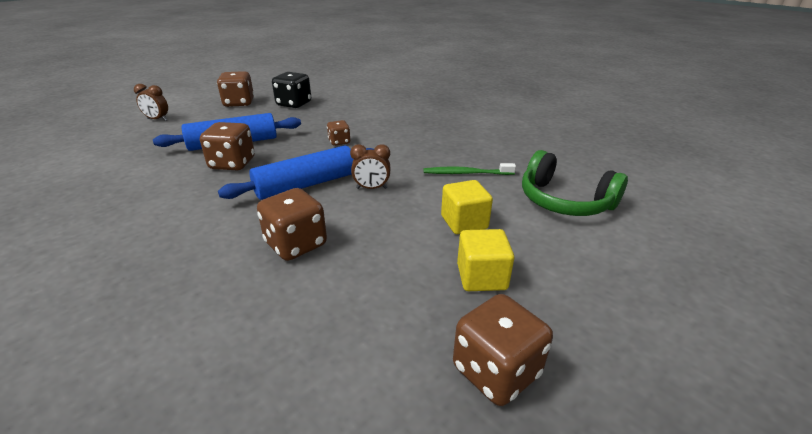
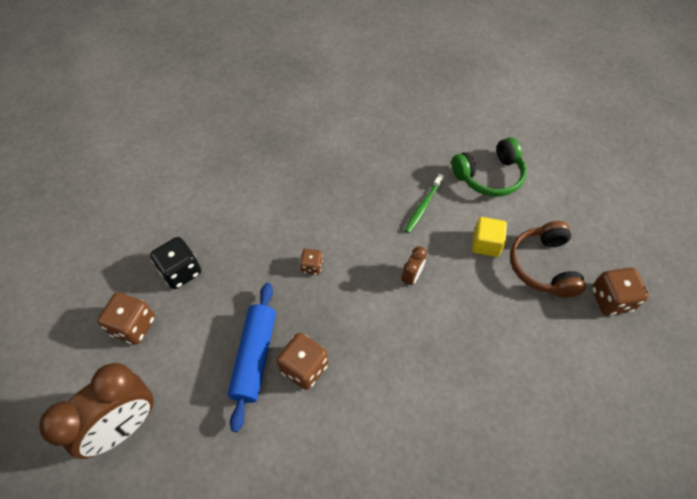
camera: 60 degrees left, 25 degrees up
(157, 119) = (124, 426): brown clock -> brown clock, size x2.25
(296, 244) = (464, 354): brown dice -> none
(306, 184) = (380, 320): blue rolling pin -> none
(481, 277) = (543, 266): yellow cube -> brown headphones

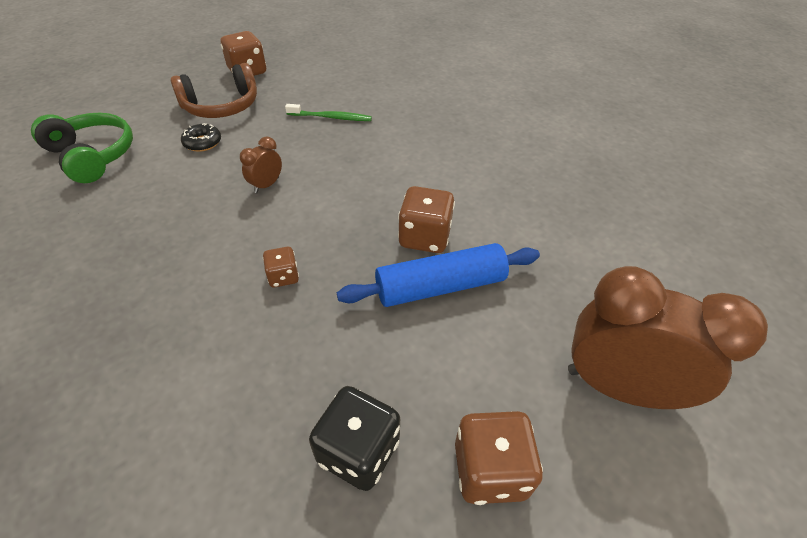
camera: 115 degrees left, 10 degrees down
(411, 277) = (266, 185): brown clock -> brown clock turned 60 degrees counterclockwise
(423, 207) = (153, 199): green toothbrush -> green toothbrush (331, 117)
(486, 244) = (202, 143): yellow cube -> black donut

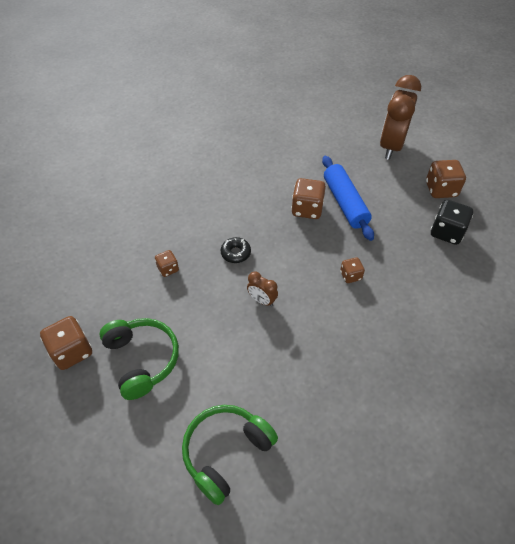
camera: 90 degrees left, 5 degrees up
(202, 143) = (205, 360): black donut -> black donut (235, 253)
(222, 106) = (142, 360): brown headphones -> green headphones
(331, 117) = (168, 269): green toothbrush -> brown dice

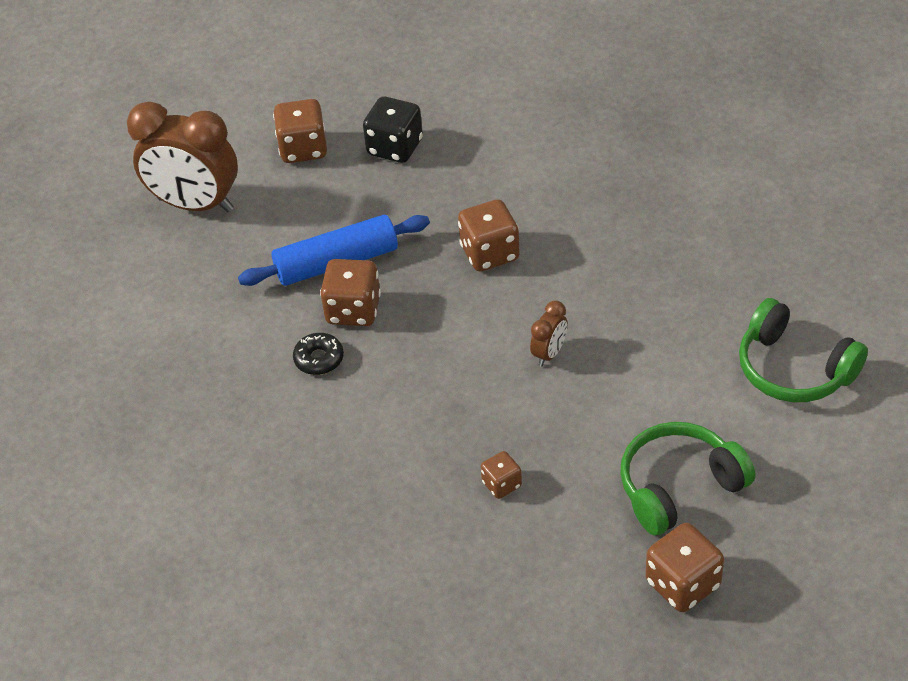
camera: 90 degrees left, 5 degrees down
(235, 253) = (458, 396): black donut -> black donut (319, 359)
(350, 276) = (489, 253): brown dice -> brown dice, size x1.75

